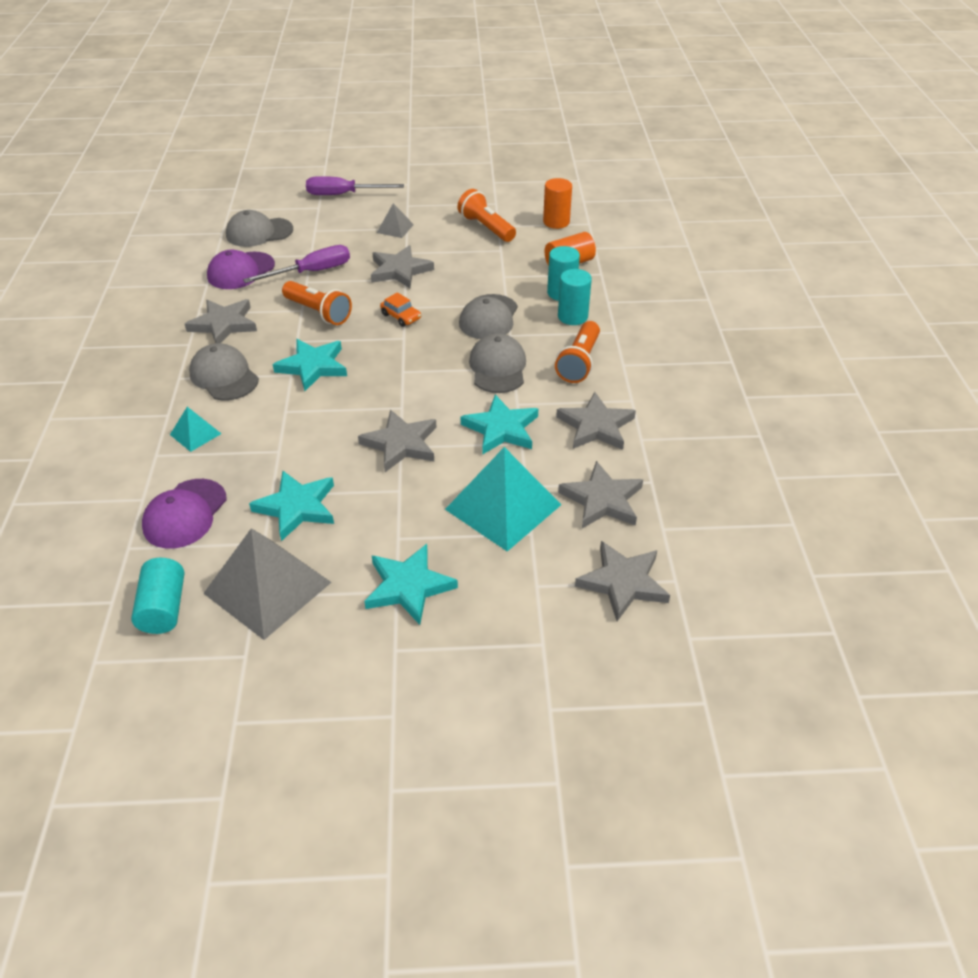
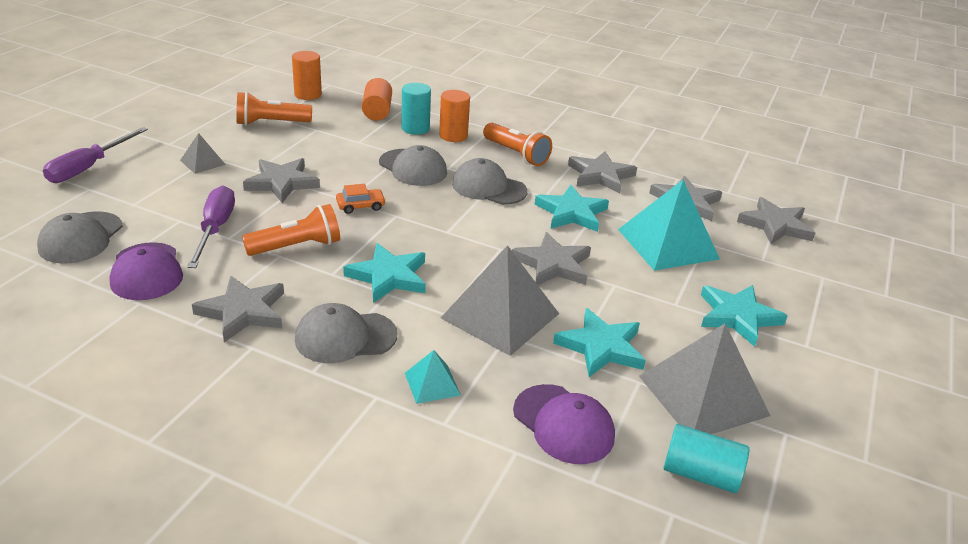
camera: 65 degrees left, 10 degrees down
(302, 438) = (500, 315): none -> grey pyramid
(572, 316) = (453, 136): turquoise cylinder -> orange cylinder

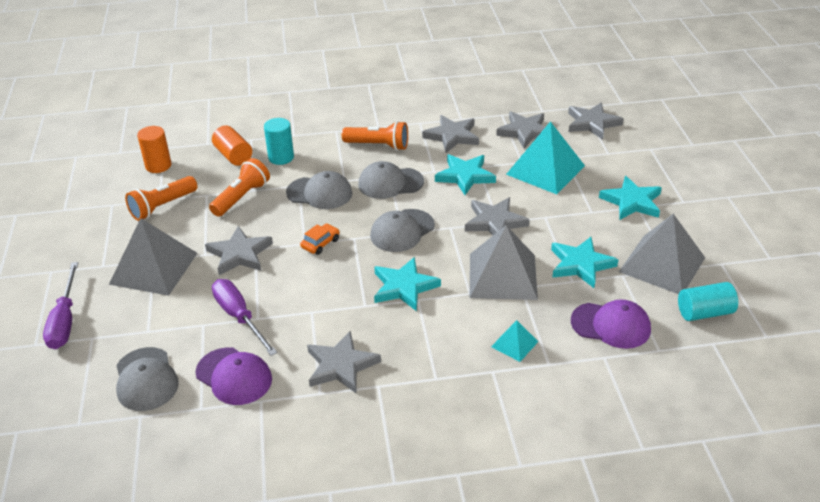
camera: 30 degrees left, 5 degrees up
(202, 162) = (154, 268): grey pyramid -> grey pyramid, size x2.09
(297, 247) = (316, 298): orange flashlight -> orange flashlight (242, 197)
(345, 337) = (428, 344): grey cap -> grey cap (402, 231)
(453, 136) = (316, 151): orange cylinder -> none

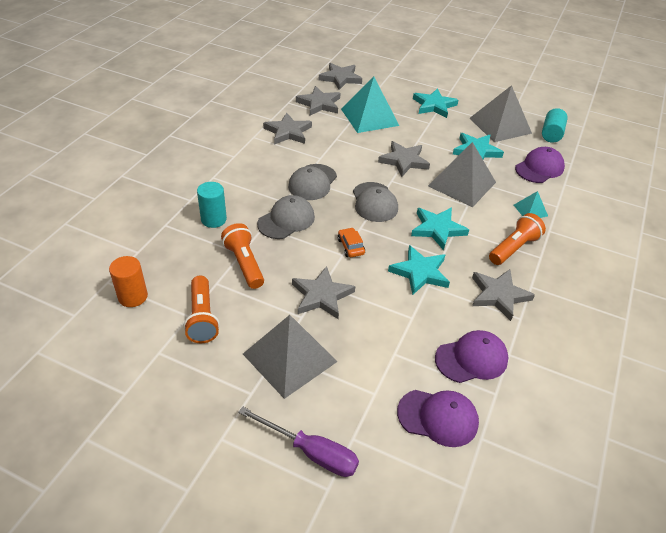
camera: 60 degrees left, 5 degrees up
(146, 379) = (438, 417): grey cap -> purple cap
(233, 156) = (177, 244): orange cylinder -> none
(239, 317) = (402, 327): purple screwdriver -> none
(378, 145) = (259, 167): orange flashlight -> orange flashlight (514, 248)
(465, 176) = (341, 148): turquoise star -> turquoise star (420, 272)

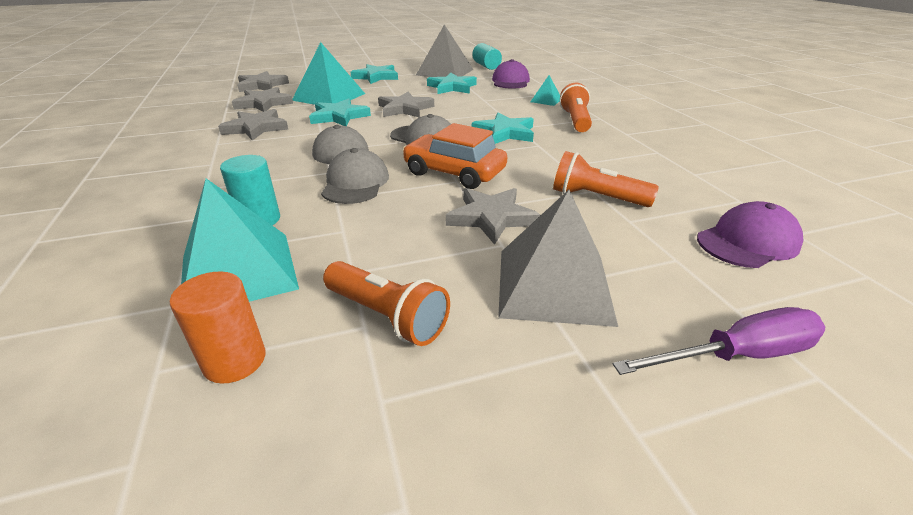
camera: 40 degrees left, 10 degrees down
(174, 249) = (238, 272): none -> turquoise pyramid
(244, 263) = (362, 237): orange flashlight -> orange flashlight (596, 197)
(351, 246) = (454, 172): orange car -> orange car, size x2.06
(420, 272) = (542, 161): turquoise star -> turquoise star (339, 116)
(462, 184) = (474, 105): grey pyramid -> none
(471, 359) = (682, 190): purple cap -> none
(499, 295) = (619, 147): grey star -> none

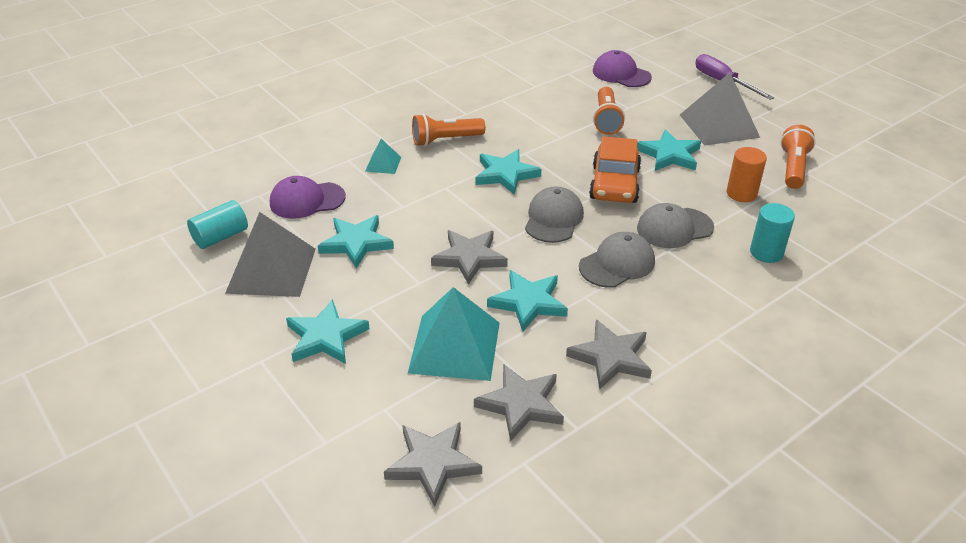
camera: 110 degrees left, 5 degrees up
(234, 360) = (865, 201): orange cylinder -> orange cylinder (741, 193)
(238, 272) = (819, 232): turquoise pyramid -> none
(491, 218) = (669, 155): grey star -> turquoise star

